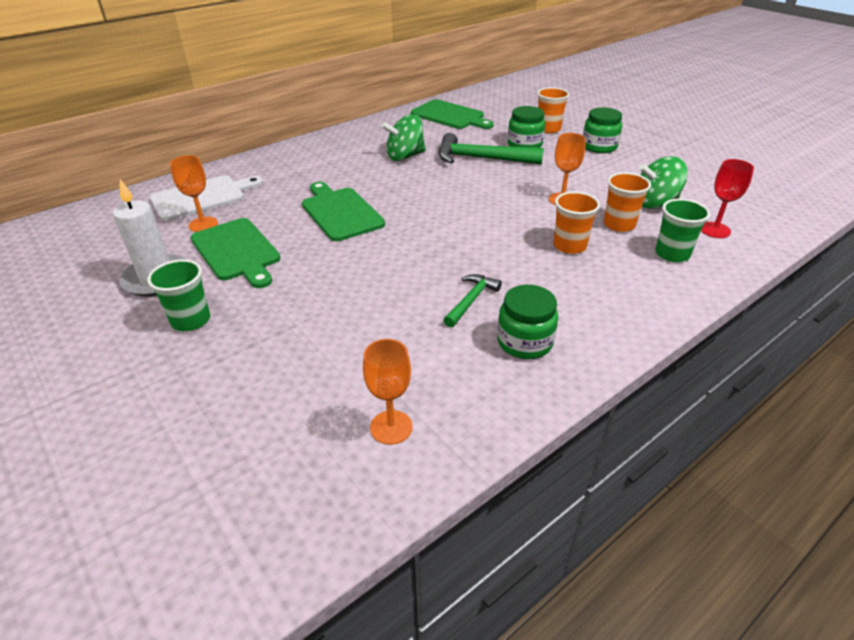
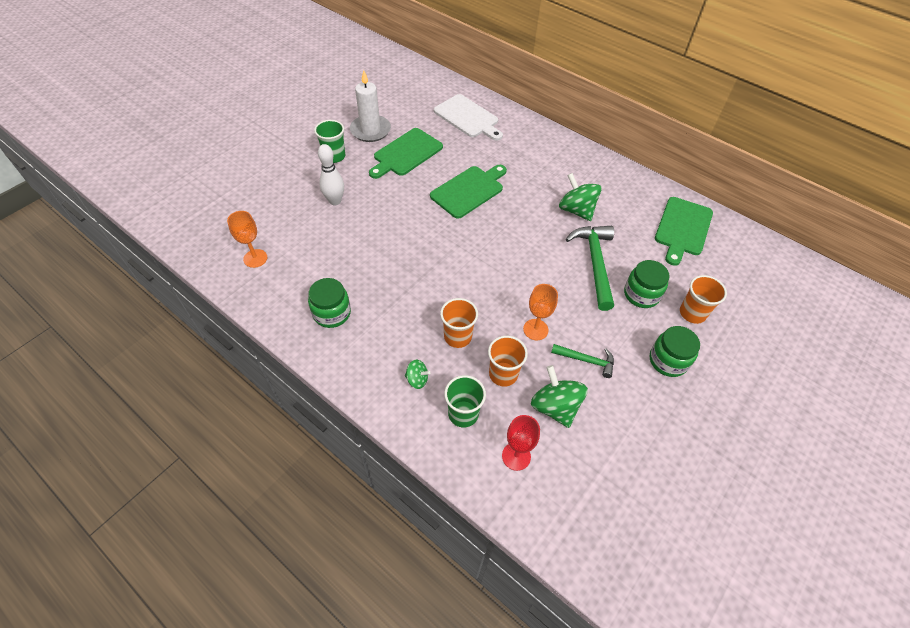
camera: 75 degrees right, 15 degrees up
(203, 224) = (433, 129): orange goblet -> none
(298, 326) = (335, 201): none -> white bowling pin
(471, 300) = (373, 280): green hammer -> green hammer (586, 360)
(631, 279) = (417, 379): none -> green spinning top

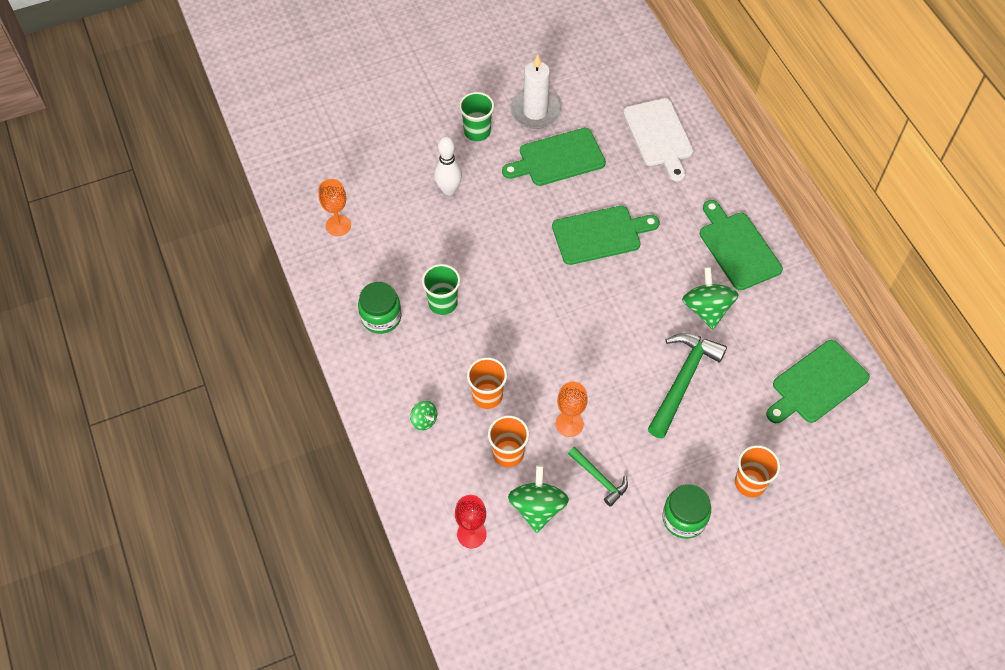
camera: 30 degrees right, 5 degrees up
(463, 414) = (447, 473): green cup -> green cup (443, 303)
(568, 165) = (738, 248): none -> green cutting board
(641, 294) = (708, 438): green jar -> none

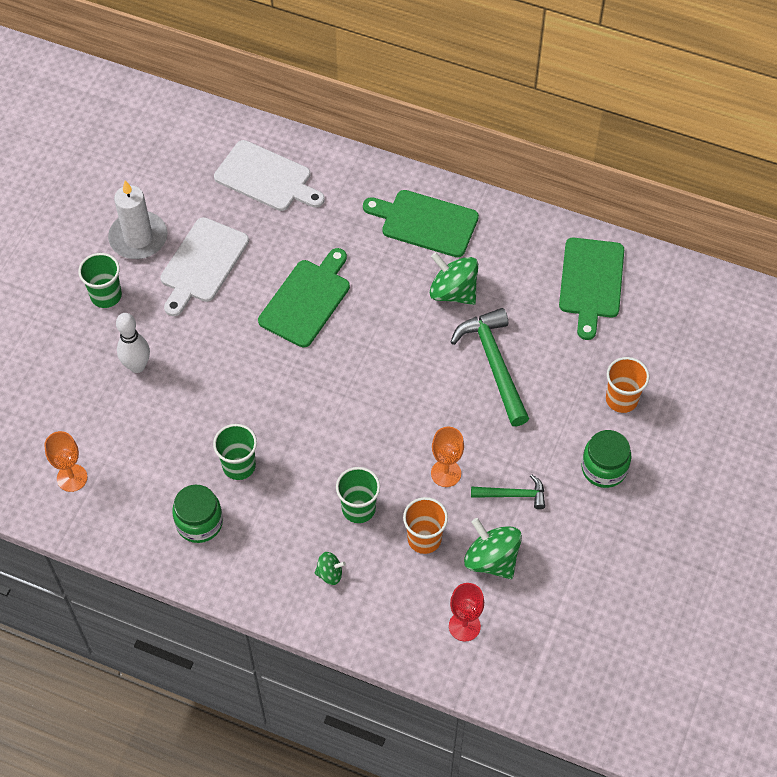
camera: 45 degrees left, 0 degrees up
(487, 396) = (358, 508): orange cup -> green cup
(558, 158) = (202, 263): green cutting board -> white cutting board

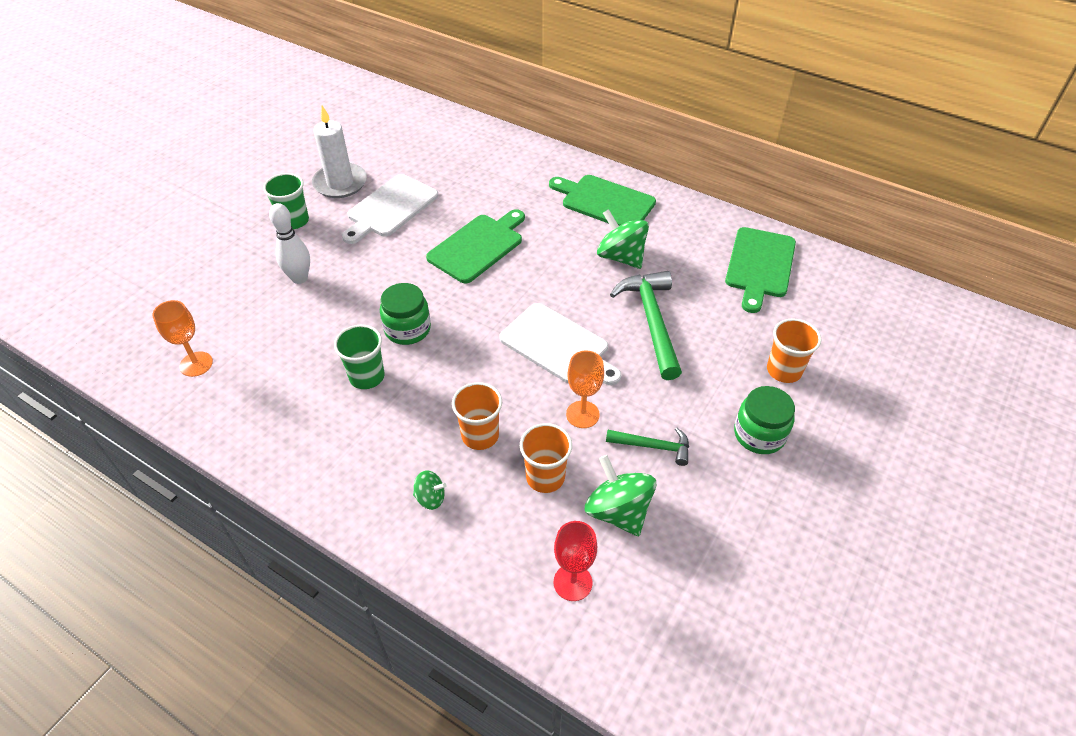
camera: 10 degrees right, 10 degrees down
(199, 523) = (307, 424): green jar -> green jar (407, 329)
(266, 178) = (468, 155): white cutting board -> white cutting board (557, 345)
(358, 508) = (480, 435): green cup -> orange cup

